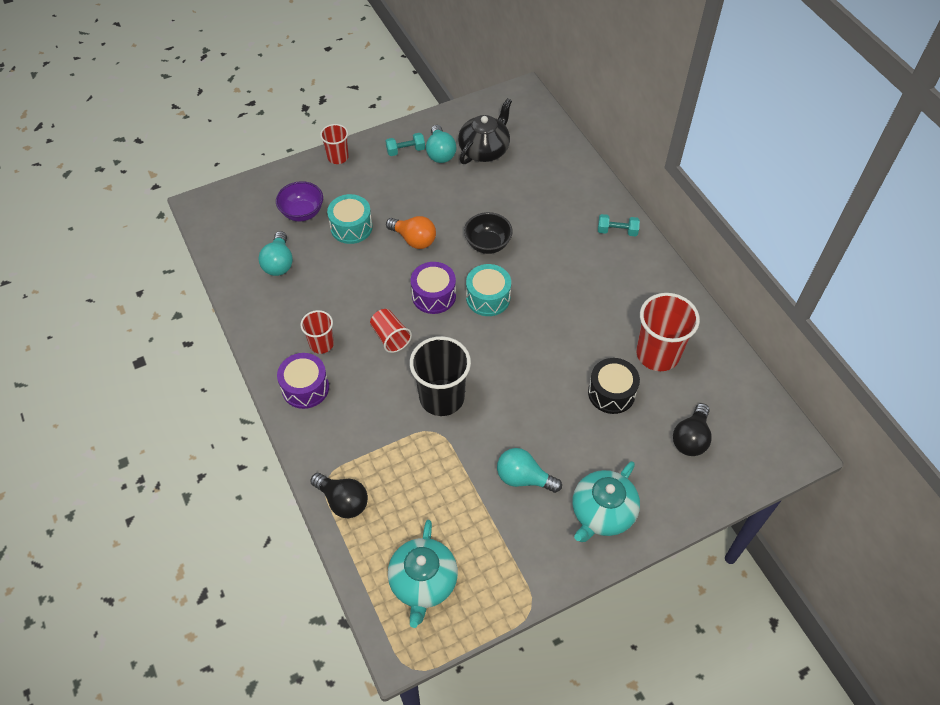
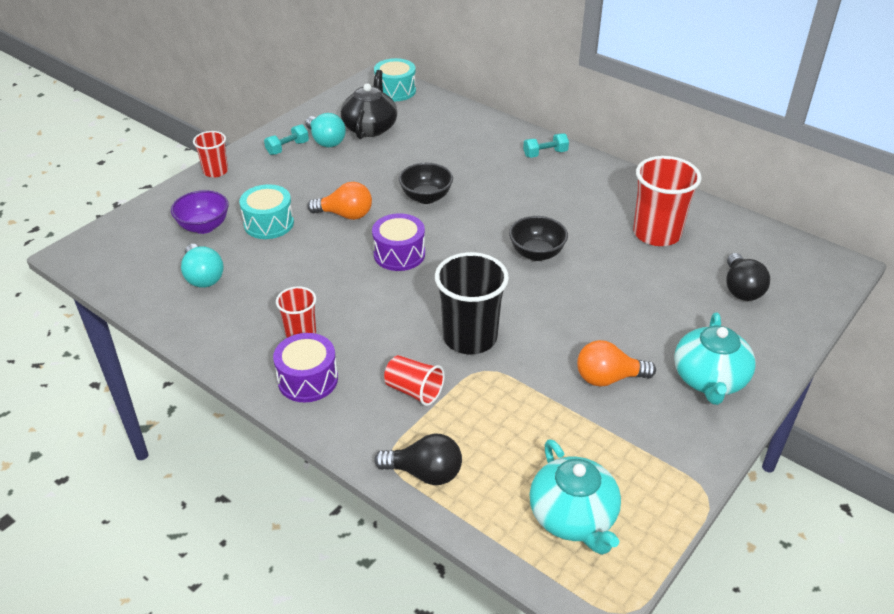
camera: 25 degrees left, 15 degrees down
(390, 337) = (376, 303): red cup -> red cup (414, 391)
(488, 298) = (458, 239): turquoise drum -> turquoise drum (395, 91)
(523, 478) = (608, 378): turquoise light bulb -> orange light bulb
(543, 336) = (536, 253): none -> black bowl
(611, 393) = (638, 277): black drum -> none

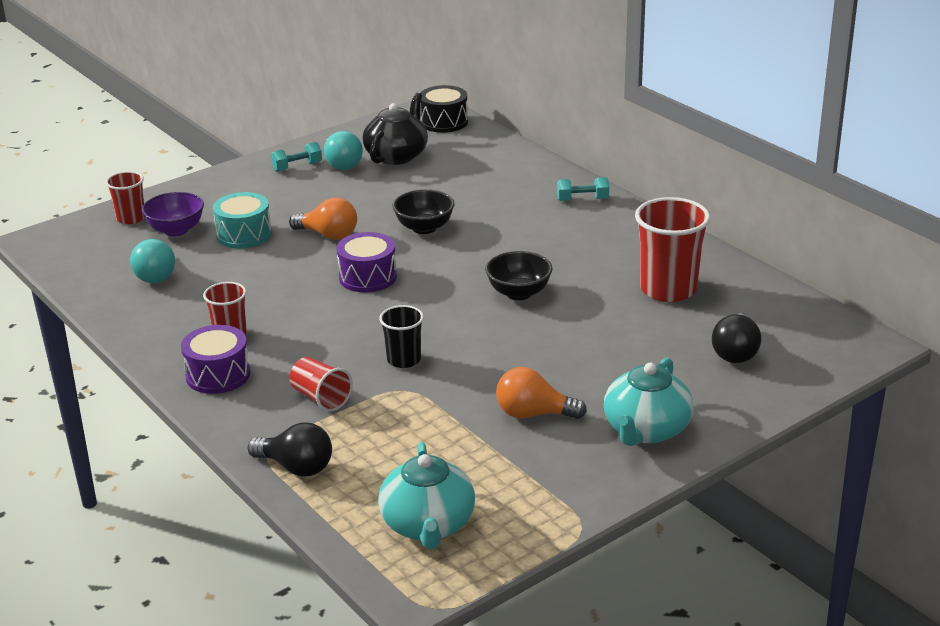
camera: 15 degrees right, 10 degrees down
(215, 171) = (211, 181): red cup -> red cup (131, 218)
(395, 91) = (444, 122): turquoise drum -> black drum
(470, 337) = (404, 360): black cup -> black cup, size x0.56

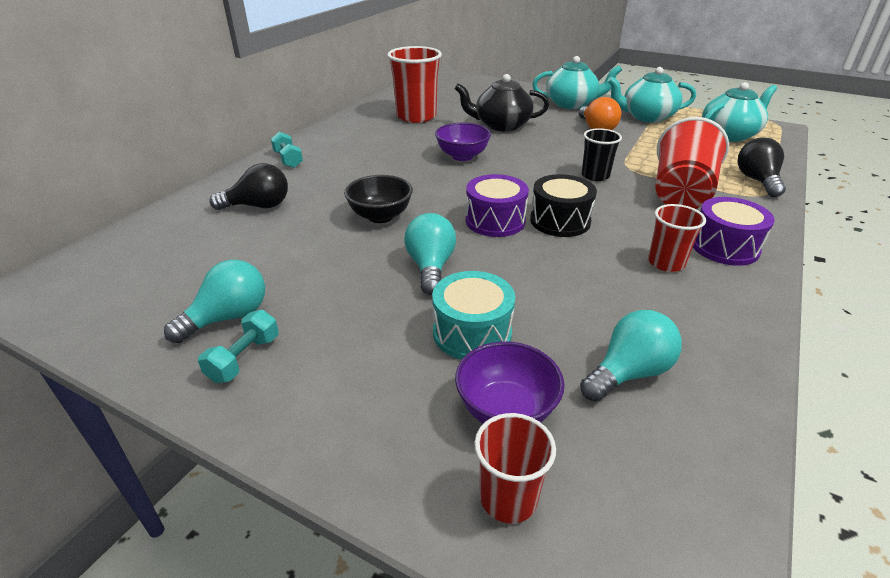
camera: 115 degrees left, 5 degrees up
(297, 167) = (244, 359): turquoise dumbbell -> turquoise dumbbell turned 75 degrees clockwise
(321, 398) = (681, 193): red cup -> red cup, size x1.78
(328, 235) = (430, 267): orange light bulb -> turquoise light bulb
(397, 155) = (196, 279): black teapot -> black teapot (501, 125)
(444, 122) = (80, 270): black drum -> black drum (560, 221)
(519, 293) = (462, 156): black bowl -> purple bowl
(547, 480) = (647, 117): none -> turquoise teapot
(735, 352) = (473, 95): black light bulb -> black light bulb (258, 206)

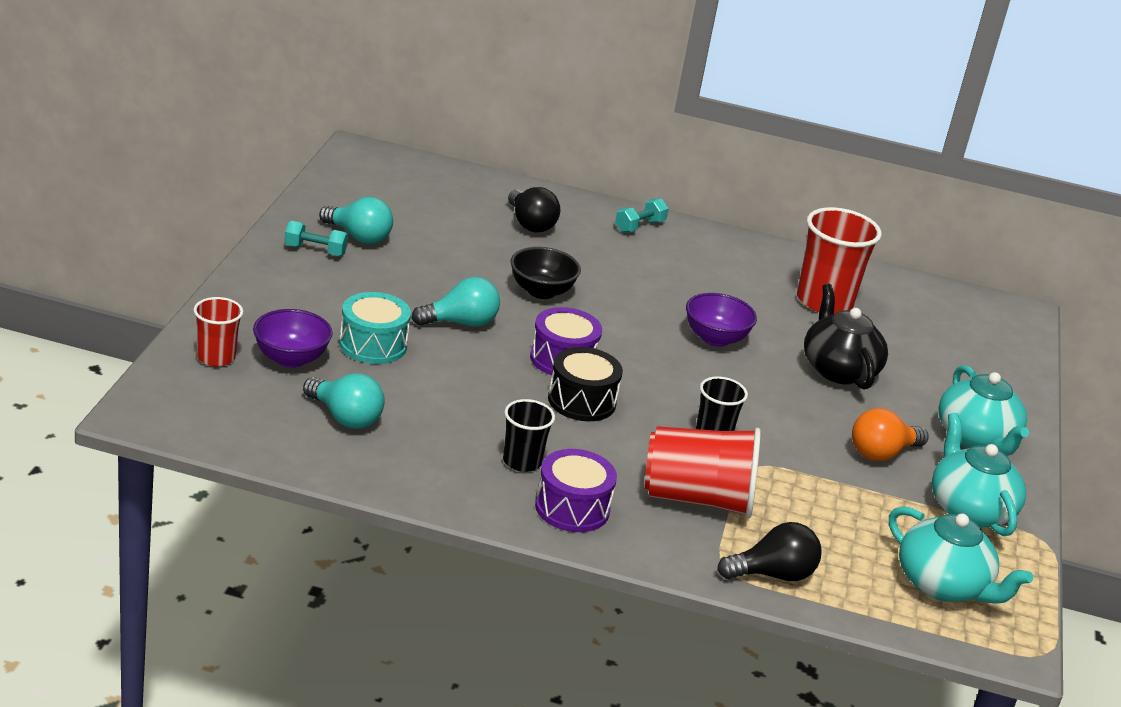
camera: 70 degrees right, 5 degrees down
(666, 263) = (522, 461): red cup -> black cup

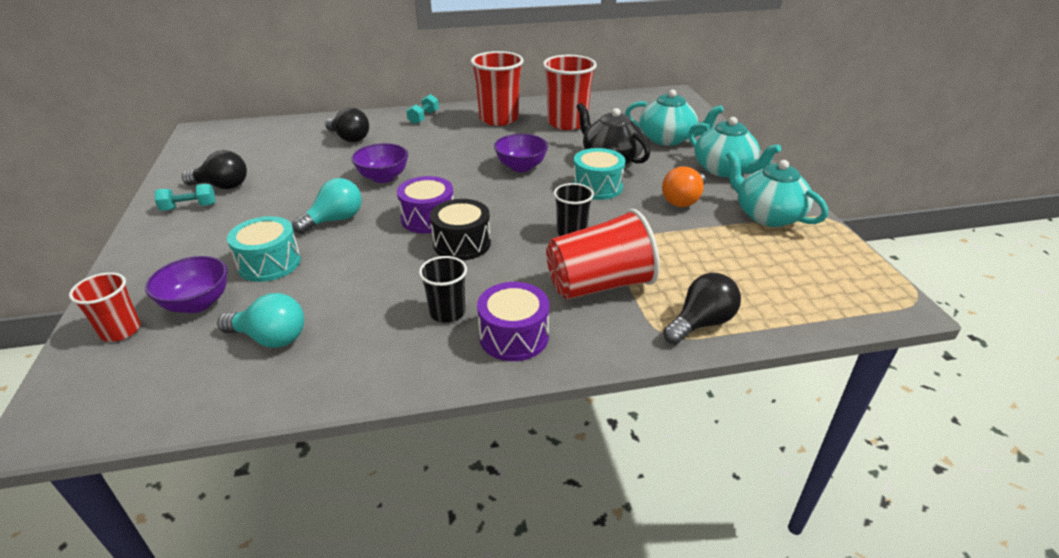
camera: 20 degrees left, 5 degrees up
(358, 237) = (222, 186): turquoise light bulb -> black light bulb
(541, 291) = (383, 177): black bowl -> purple bowl
(737, 263) = (499, 119): none -> red cup
(789, 398) = (597, 187): none -> turquoise drum
(943, 585) = (809, 276): turquoise teapot -> turquoise teapot (667, 139)

